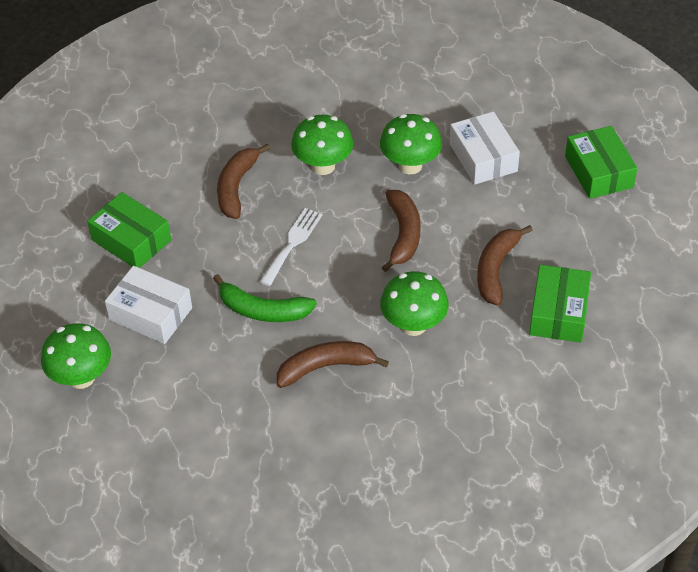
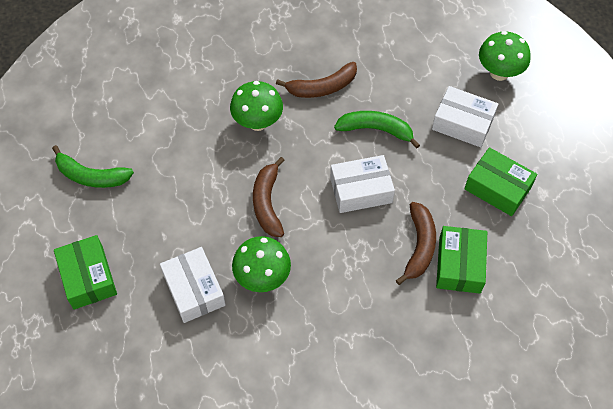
camera: 175 degrees right, 10 degrees up
(292, 243) = (361, 190): white fork -> white box
(323, 166) = (343, 273): green mushroom -> none
(496, 270) = (190, 172): brown banana -> none
(558, 313) = (144, 137): green box -> green box (459, 265)
(617, 270) = (91, 176): none -> green banana

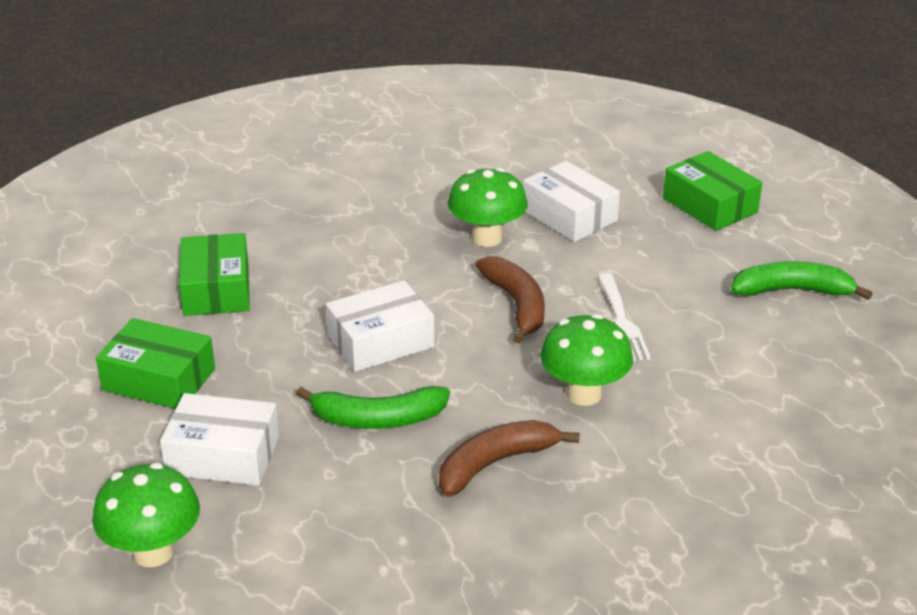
camera: 165 degrees right, 25 degrees down
(210, 173) = (622, 322): none -> white fork
(419, 246) = (278, 298): brown banana -> none

